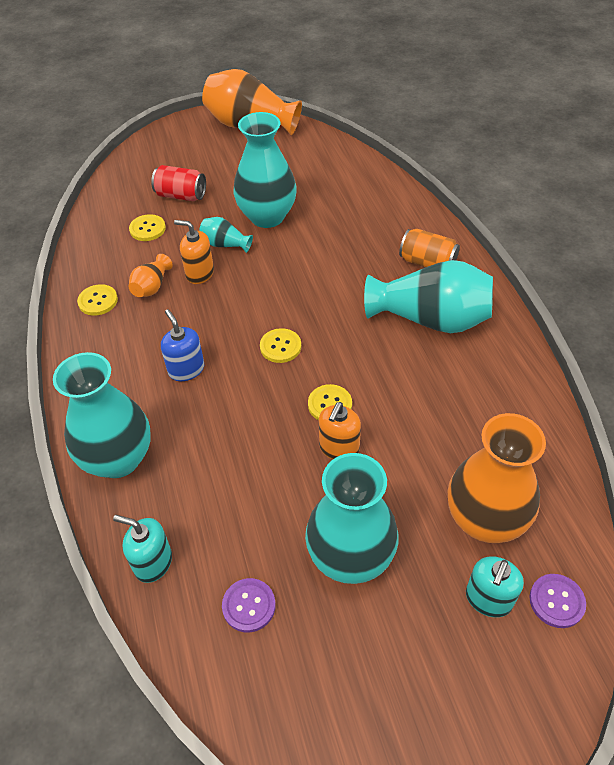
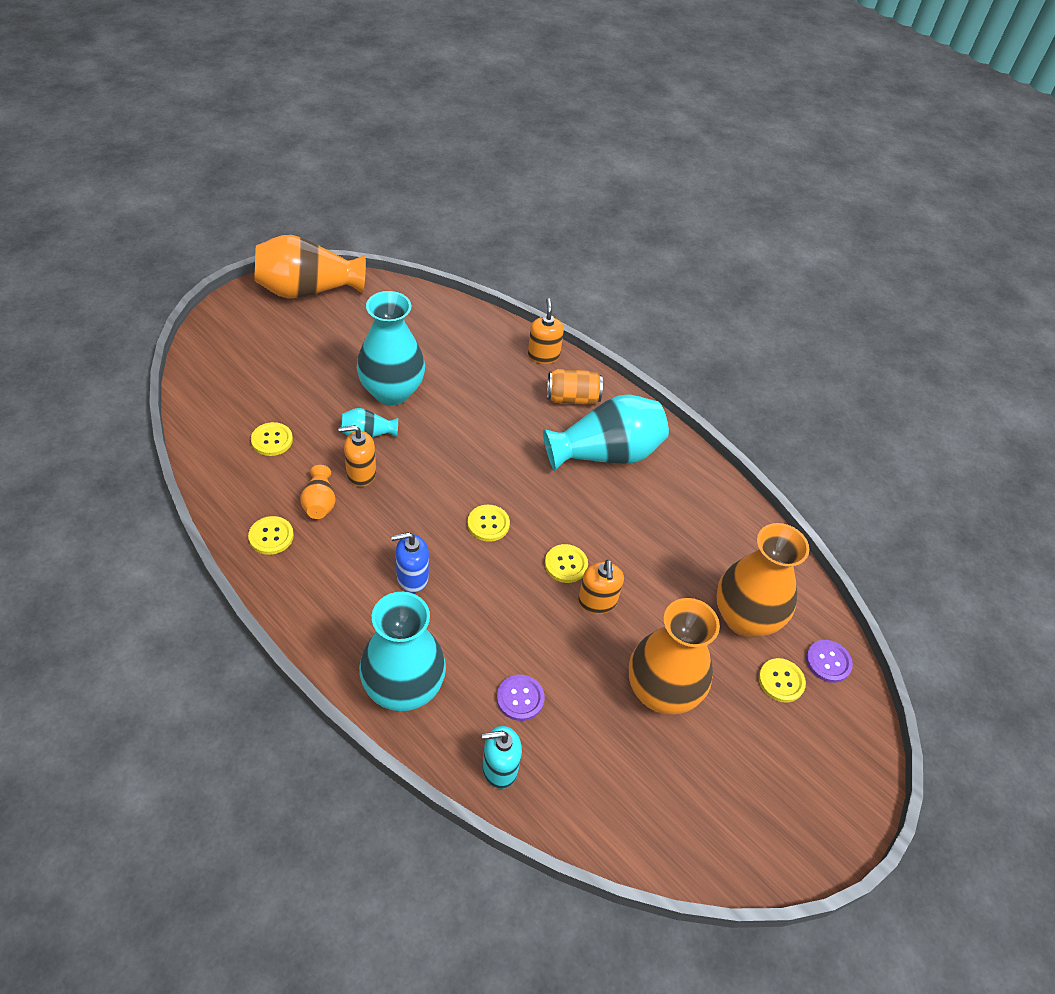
camera: 35 degrees left, 0 degrees up
(181, 195) = (284, 392): red can -> none
(186, 369) = (412, 577): blue soap dispenser -> blue soap dispenser turned 45 degrees counterclockwise
(249, 606) = (604, 768): purple button -> purple button (520, 698)
(350, 557) = (661, 692): turquoise vase -> orange vase
(422, 220) = (543, 355): none -> orange soap dispenser
(488, 599) = (781, 681): turquoise soap dispenser -> yellow button

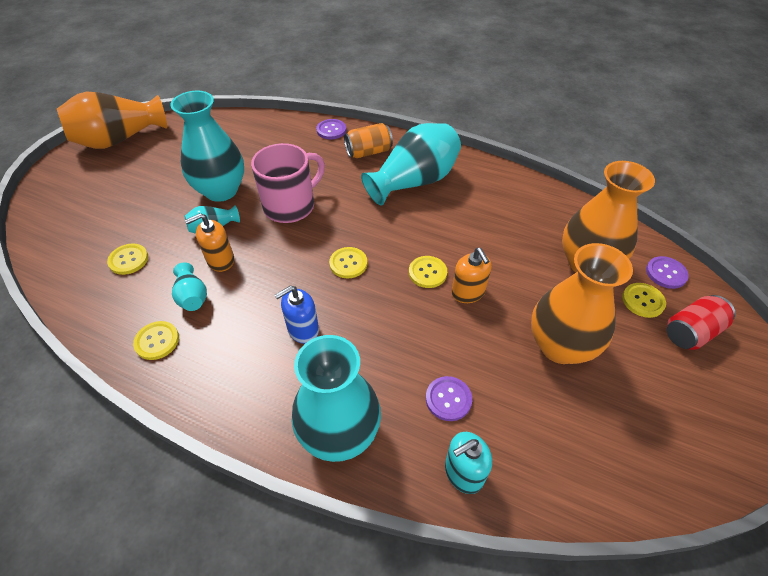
camera: 15 degrees left, 0 degrees up
(319, 503) = (192, 296): orange vase -> turquoise vase
(457, 436) = (291, 206): none -> pink mug
(543, 355) = (331, 130): orange soap dispenser -> purple button
(811, 732) = (691, 332): none -> red can

